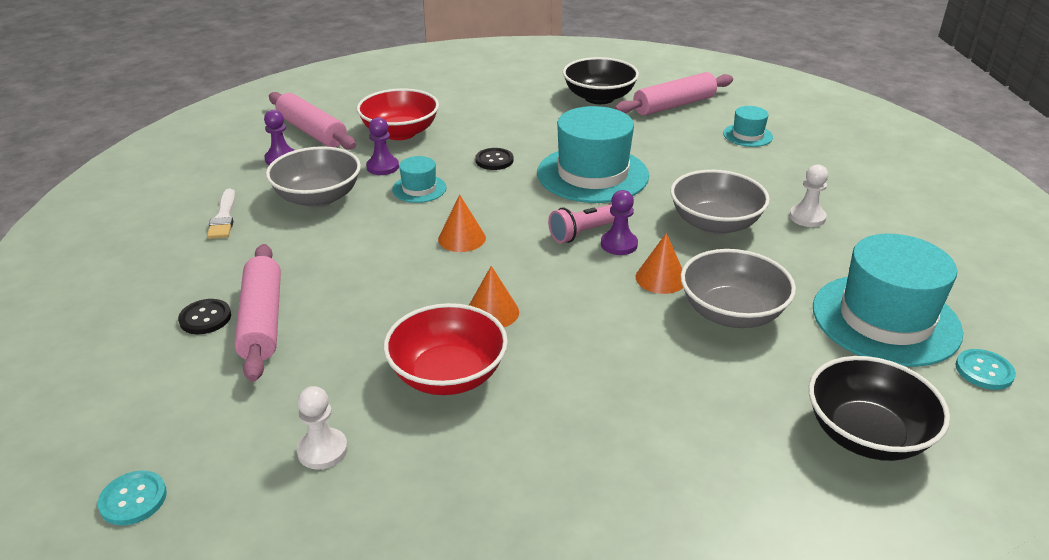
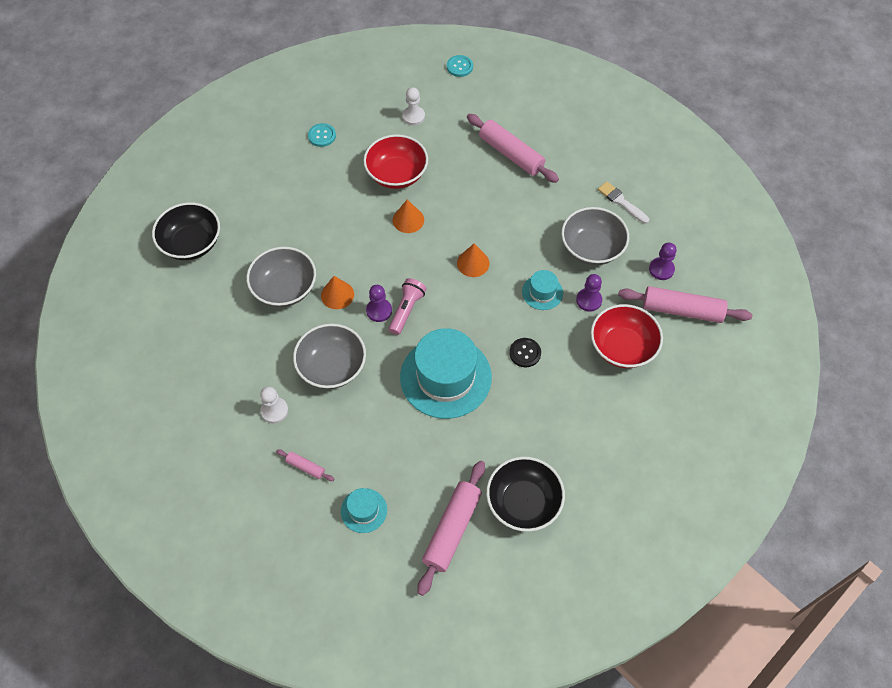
camera: 145 degrees right, 25 degrees up
(205, 318) = (538, 141): black button -> none
(792, 173) = (305, 467): none -> pink rolling pin
(885, 319) = (199, 330): turquoise hat -> none
(984, 371) = (140, 317): turquoise button -> turquoise button (322, 136)

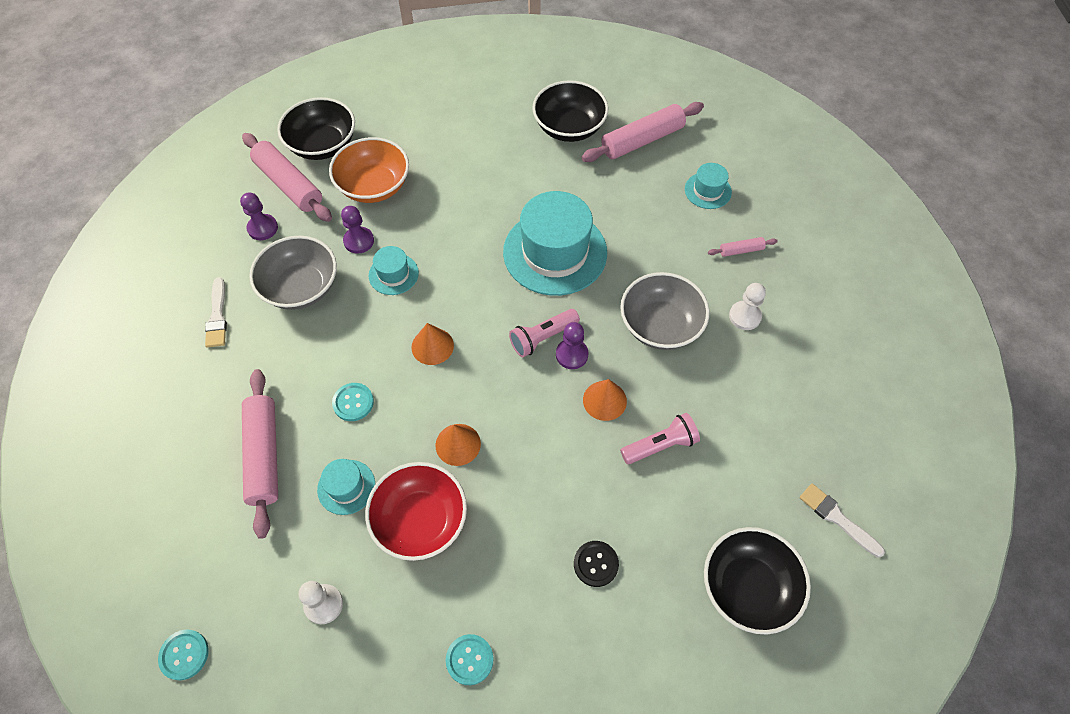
camera: 145 degrees left, 0 degrees up
(152, 309) = (837, 518): none -> white brush
(285, 288) = (660, 445): grey bowl -> pink flashlight
(305, 467) = (741, 250): pink rolling pin -> pink rolling pin turned 75 degrees counterclockwise
(451, 166) = (346, 487): none -> turquoise hat
(489, 205) = (353, 402): none -> turquoise button
(525, 353) = (463, 230): black button -> black button (596, 564)
(622, 347) = (374, 186): red bowl -> orange bowl
(696, 356) = (322, 145): none -> black bowl

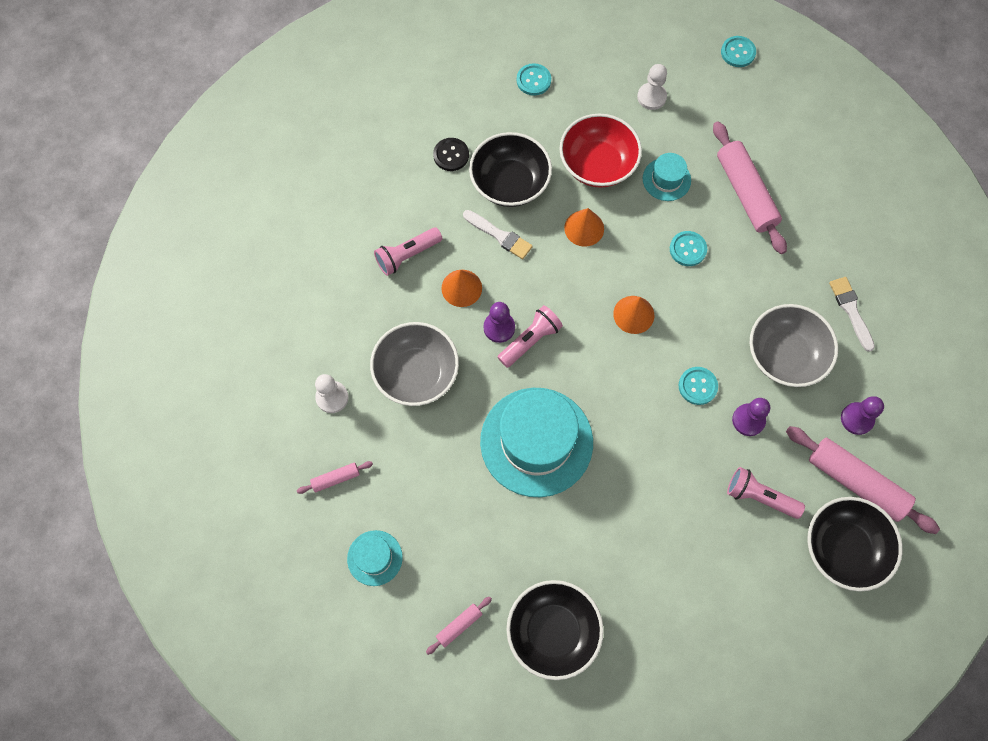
camera: 170 degrees right, 10 degrees up
(374, 186) = (759, 497): orange bowl -> pink flashlight
(393, 274) = (697, 386): turquoise hat -> turquoise button
(642, 140) = (459, 625): pink rolling pin -> pink rolling pin, size x0.46
(748, 587) = (331, 157): black bowl -> black bowl (510, 183)
(837, 518) = (256, 219): white brush -> white brush (499, 235)

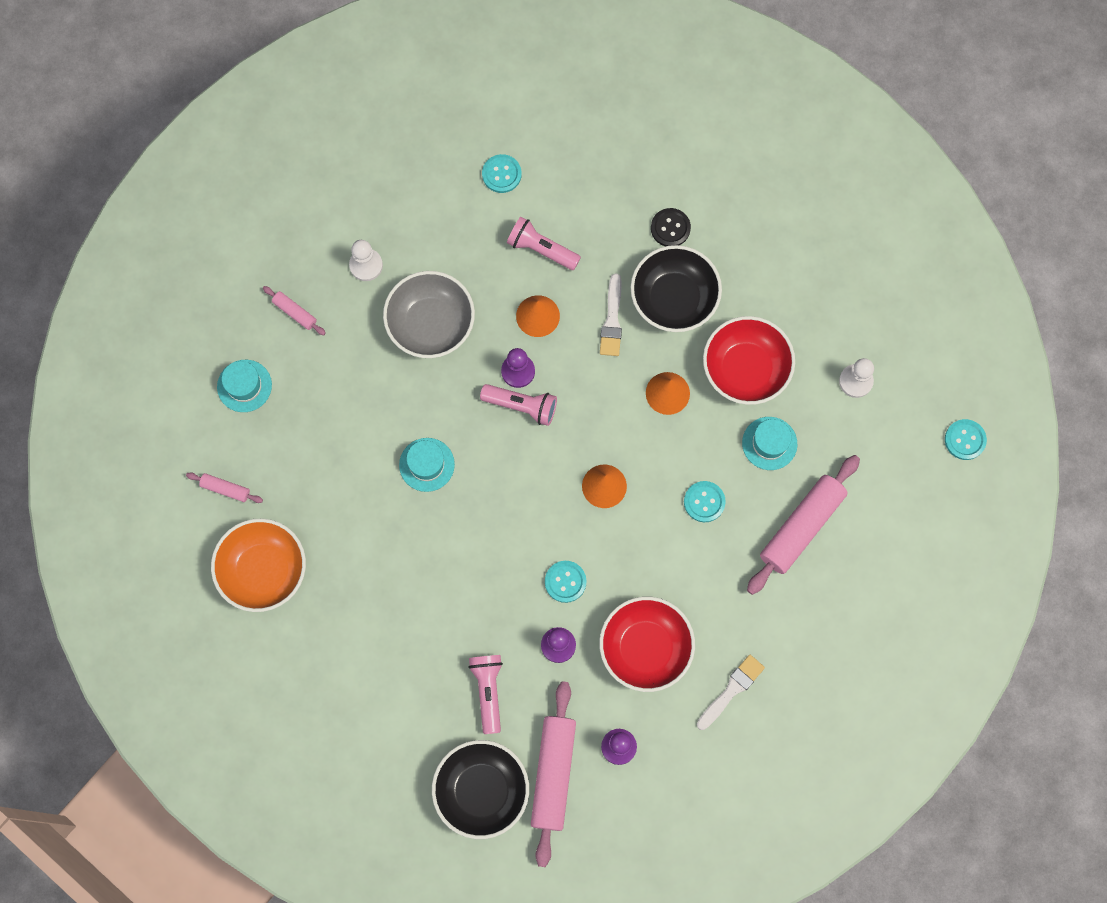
camera: 60 degrees right, 5 degrees up
(533, 80) = (802, 258): turquoise button -> turquoise button (501, 174)
(536, 441) = (426, 464): turquoise hat -> turquoise hat, size x0.47
(553, 631) = (263, 570): black bowl -> orange bowl
(785, 355) = (645, 648): grey bowl -> red bowl

